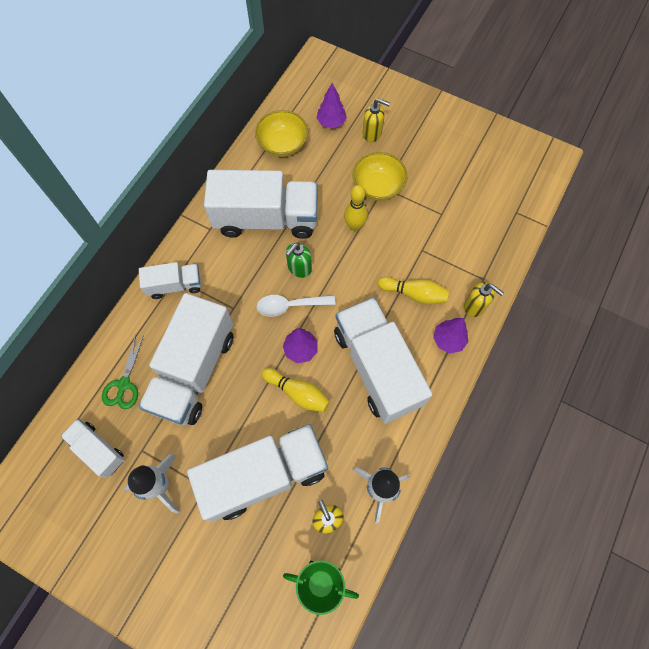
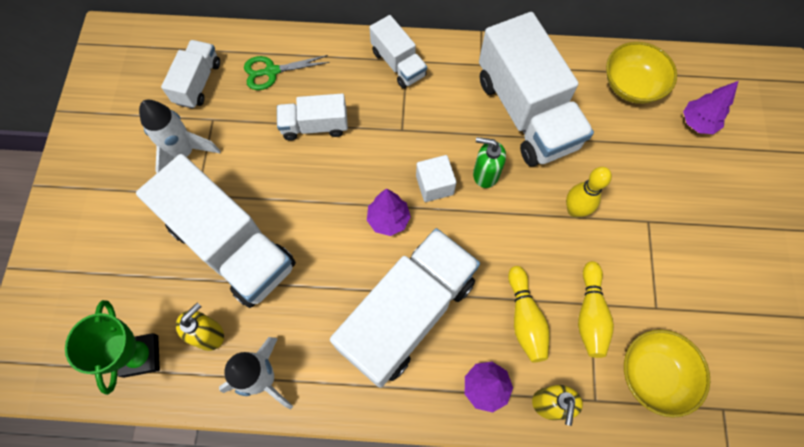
camera: 65 degrees right, 0 degrees up
(194, 370) = (315, 126): white truck -> white truck, size x0.51
(290, 306) = (434, 185): white spoon -> white cube
(298, 393) = (336, 239): yellow bowling pin -> yellow bowling pin (590, 314)
(372, 133) = (715, 175): yellow soap dispenser -> none
(378, 186) = (645, 214): yellow bowl -> yellow bowl (653, 375)

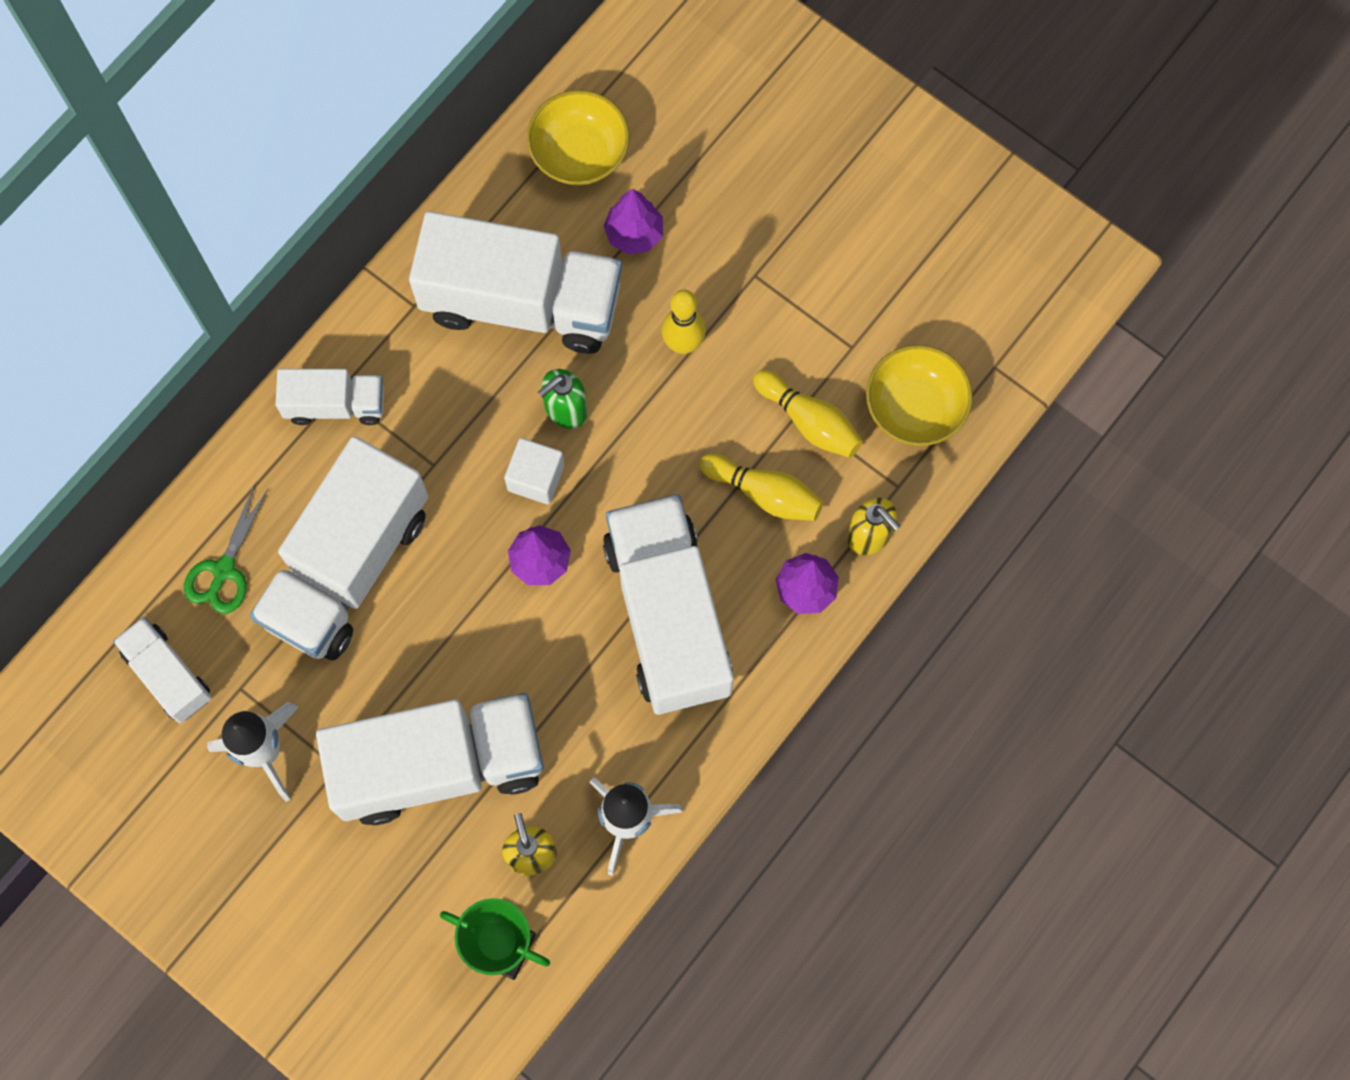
camera: 55 degrees left, 5 degrees up
(315, 126) = (348, 566): white truck -> white truck, size x1.95
(697, 123) = (682, 121): purple tree -> purple tree (634, 234)

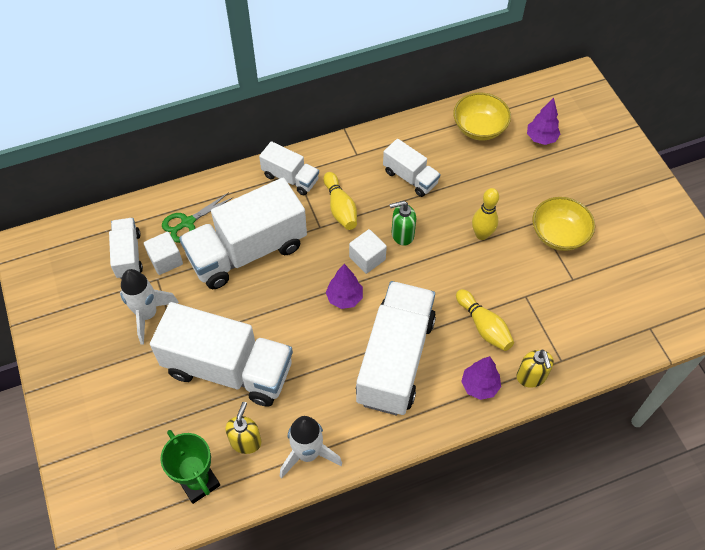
camera: 30 degrees right, 15 degrees down
(232, 650) = (166, 260): none -> white cube
(521, 302) = (410, 177): white truck -> white truck, size x0.51
(634, 234) = (486, 174): purple tree -> purple tree (541, 138)
(809, 421) = (529, 303): yellow bowling pin -> yellow bowling pin (340, 208)
(915, 407) = (592, 326): yellow bowl -> yellow bowl (558, 234)

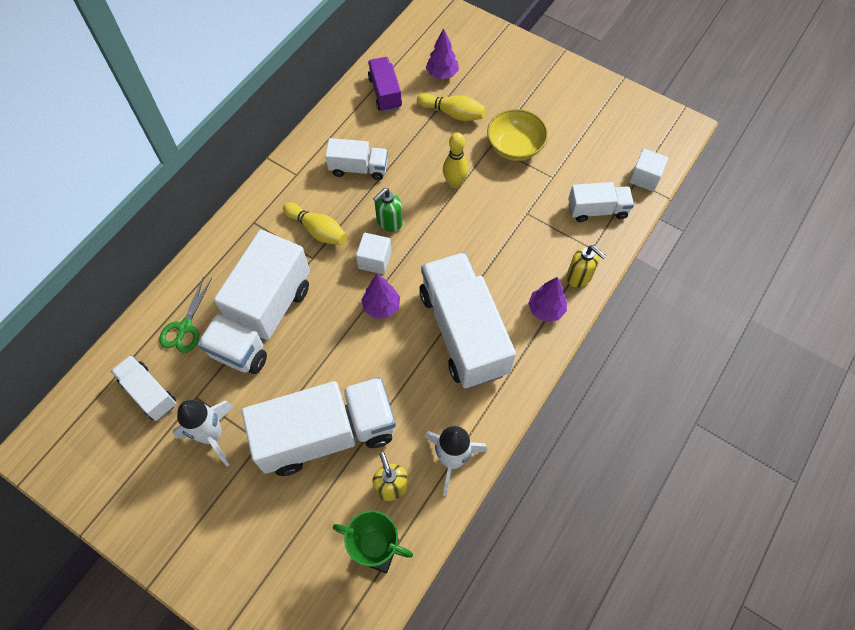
camera: 35 degrees left, 5 degrees up
(166, 260) = (190, 375): white cube -> white cube (645, 178)
(290, 178) = (251, 229): white truck -> white truck (597, 210)
(479, 128) = (385, 93): yellow bowl -> purple truck
(484, 326) = (513, 258): yellow bowling pin -> yellow bowling pin (453, 113)

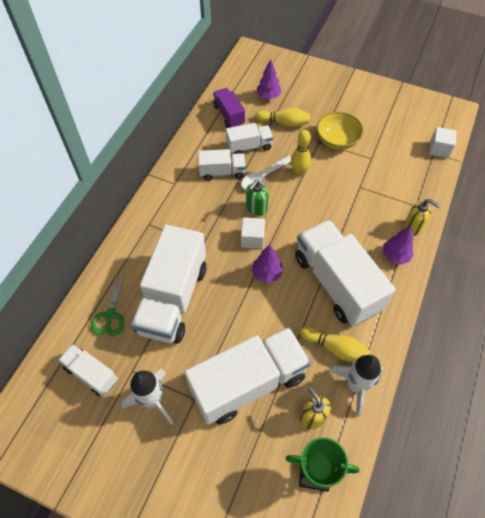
camera: 10 degrees left, 5 degrees down
(317, 230) = (201, 223): yellow bowling pin -> yellow bowling pin (335, 348)
(408, 182) = (263, 177): none -> white spoon
(597, 210) = (411, 177): white truck -> white truck (249, 146)

